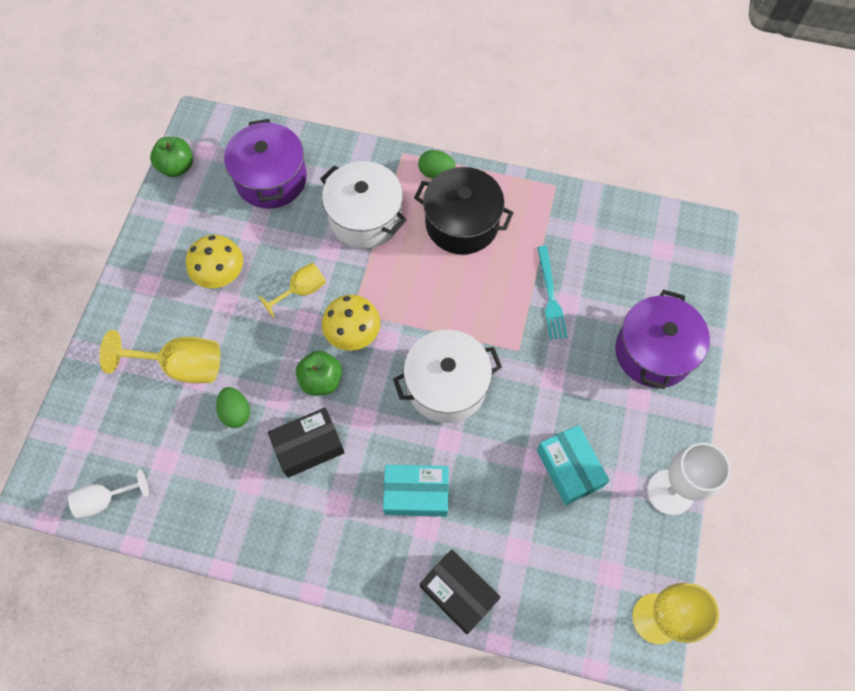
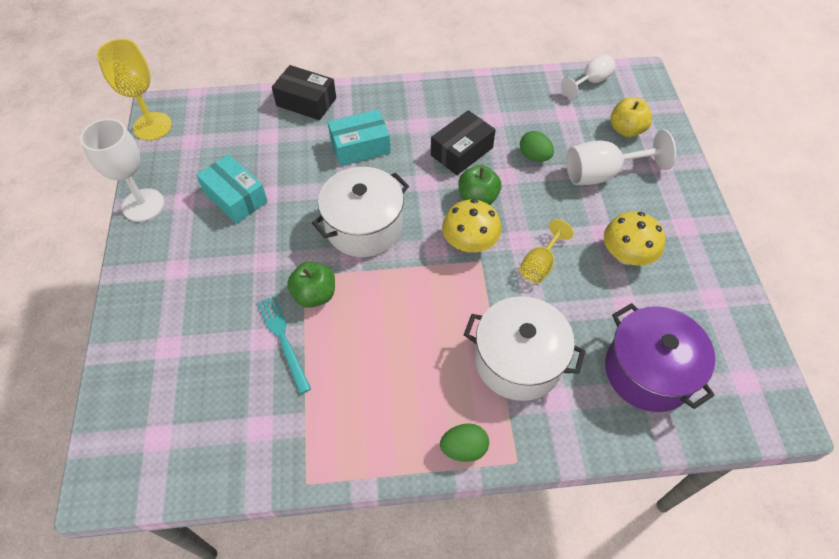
camera: 160 degrees right, 10 degrees down
(117, 413) = (626, 130): none -> yellow apple
(177, 167) = (759, 350): green apple -> green apple (315, 295)
(181, 366) = (602, 174): yellow goblet -> white goblet
(462, 223) = (407, 391): black pot -> none
(653, 352) = (163, 316): purple pot -> none

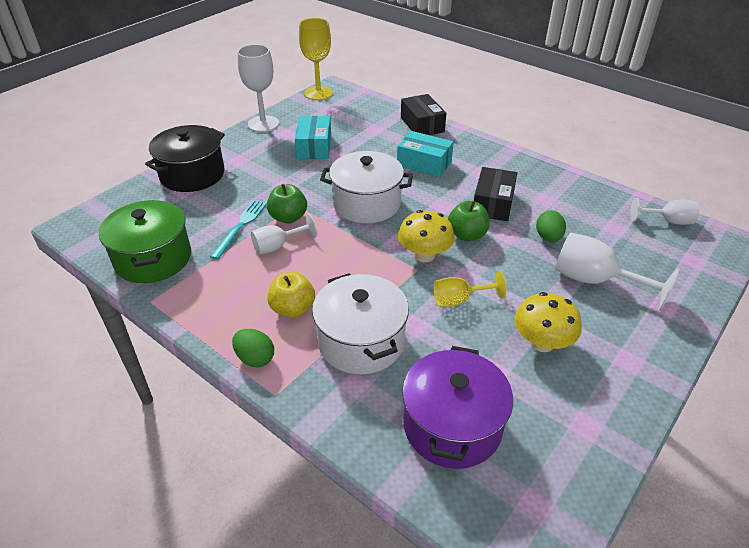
camera: 45 degrees right, 15 degrees down
(150, 321) = (192, 174): none -> black pot
(246, 442) = (153, 258): none -> green pot
(344, 331) = (277, 246): none -> white goblet
(461, 151) = (493, 203): black box -> black box turned 75 degrees counterclockwise
(626, 130) = (660, 267): yellow apple -> yellow apple (293, 309)

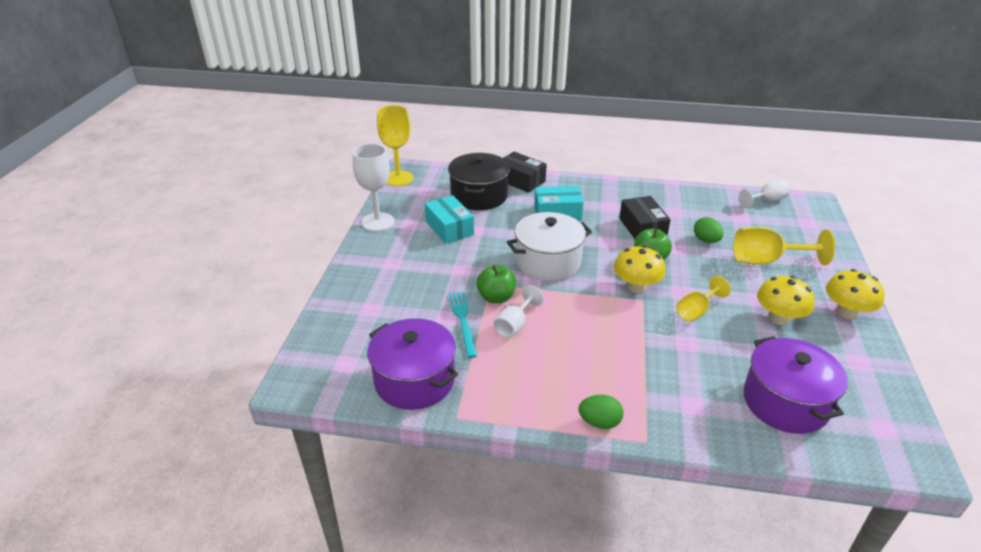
camera: 30 degrees left, 5 degrees down
(153, 258) = (414, 380): green pot -> purple pot
(192, 174) = (362, 291): black pot -> black pot (479, 196)
(293, 309) = (584, 370): yellow apple -> none
(361, 341) = (662, 372): white pot -> none
(595, 281) = (766, 260): white goblet -> yellow goblet
(632, 369) = (846, 312): none -> yellow mushroom

